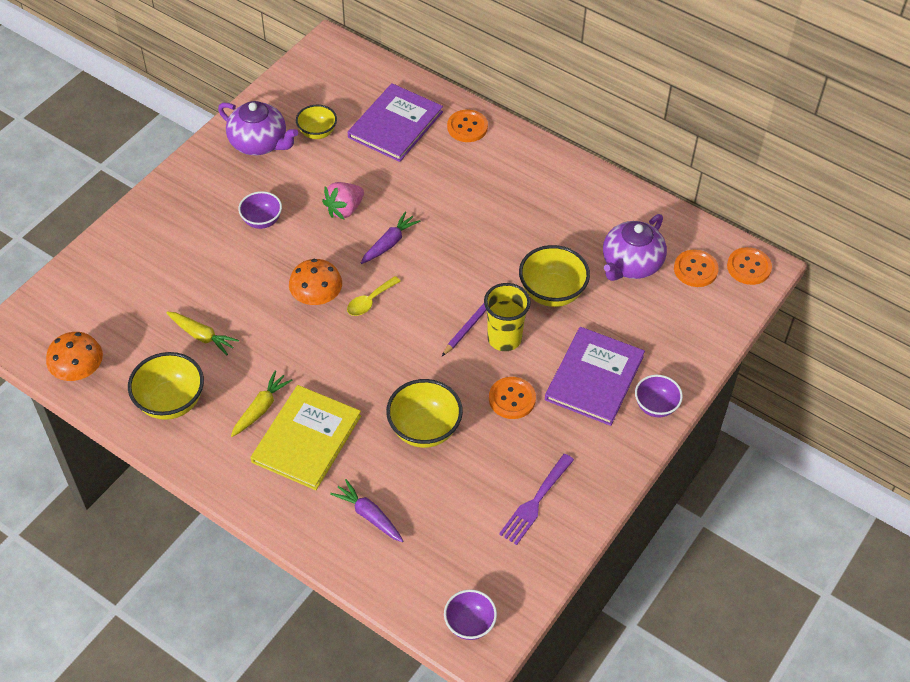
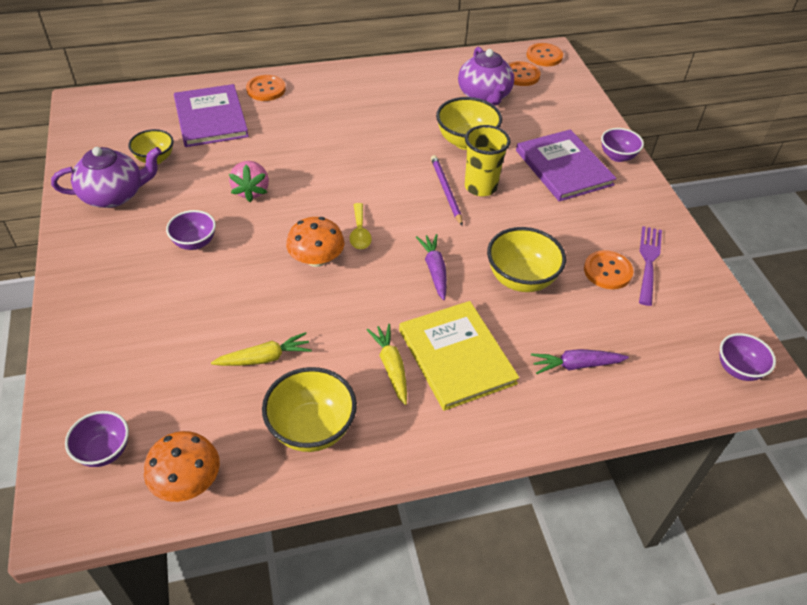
camera: 50 degrees left, 5 degrees down
(63, 315) = (104, 451): none -> purple bowl
(389, 243) = (317, 188): purple carrot -> purple carrot (434, 270)
(512, 399) = (540, 216): orange button -> orange button (607, 271)
(535, 502) = (648, 261): purple fork -> purple fork turned 150 degrees counterclockwise

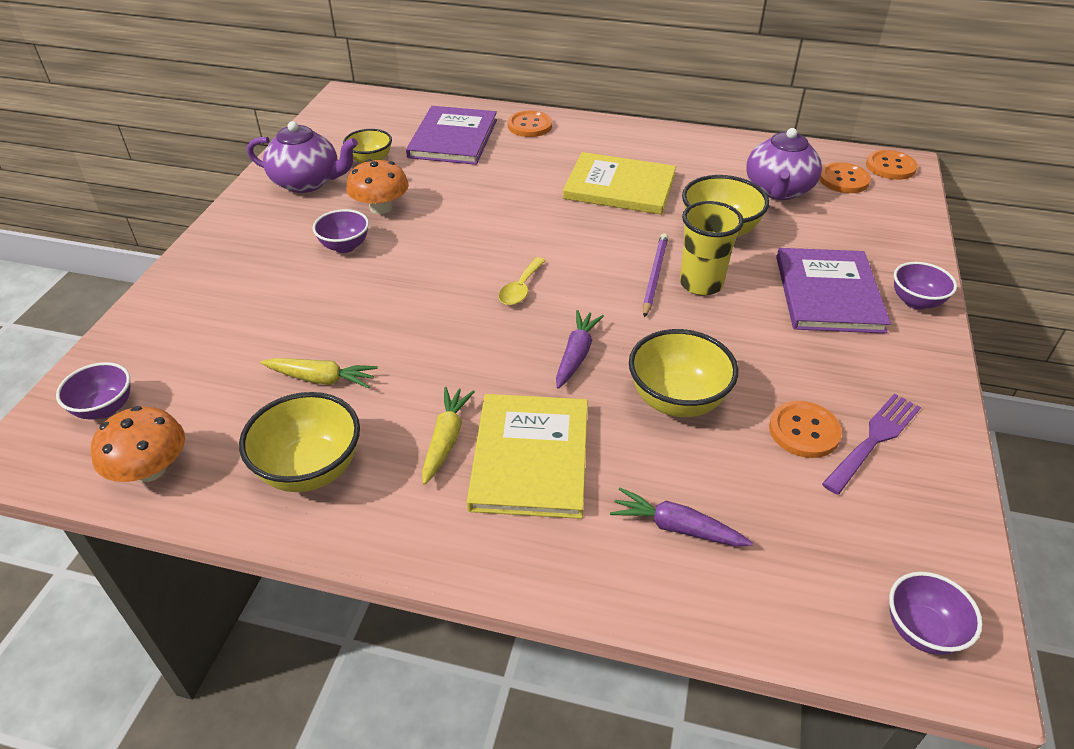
camera: 30 degrees right, 5 degrees down
(251, 191) = (439, 215): pink strawberry -> none
(316, 259) = (453, 300): orange mushroom -> orange mushroom (380, 207)
(373, 125) = (619, 187): none -> yellow book

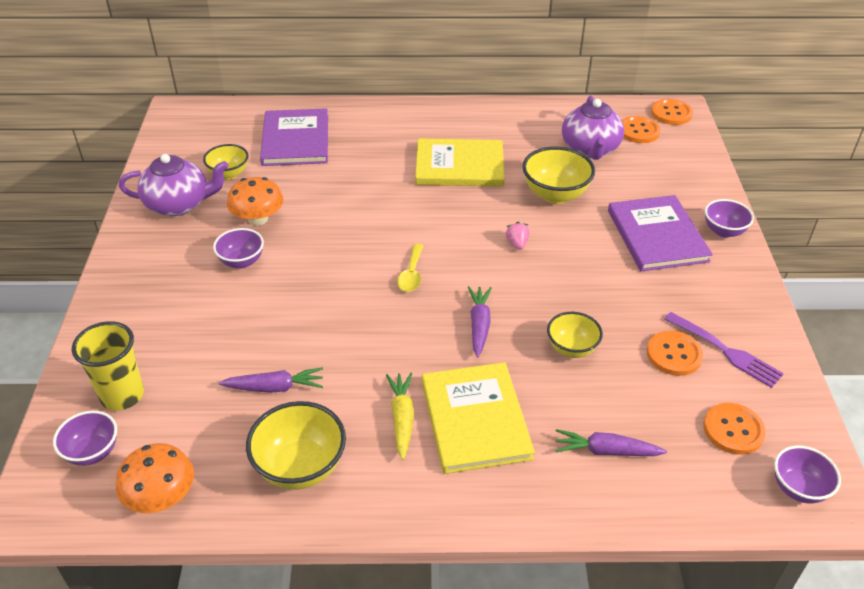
camera: 15 degrees left, 0 degrees up
(321, 379) = (275, 387): yellow carrot -> purple carrot
(529, 126) = (359, 117): orange button -> orange button (733, 430)
(654, 276) = (517, 243): purple pencil -> pink strawberry
(677, 400) = (571, 348): yellow bowl -> yellow bowl, size x0.64
(701, 284) = (556, 244): yellow cup -> yellow cup (122, 395)
(874, 440) = (726, 351): purple fork -> purple fork turned 105 degrees clockwise

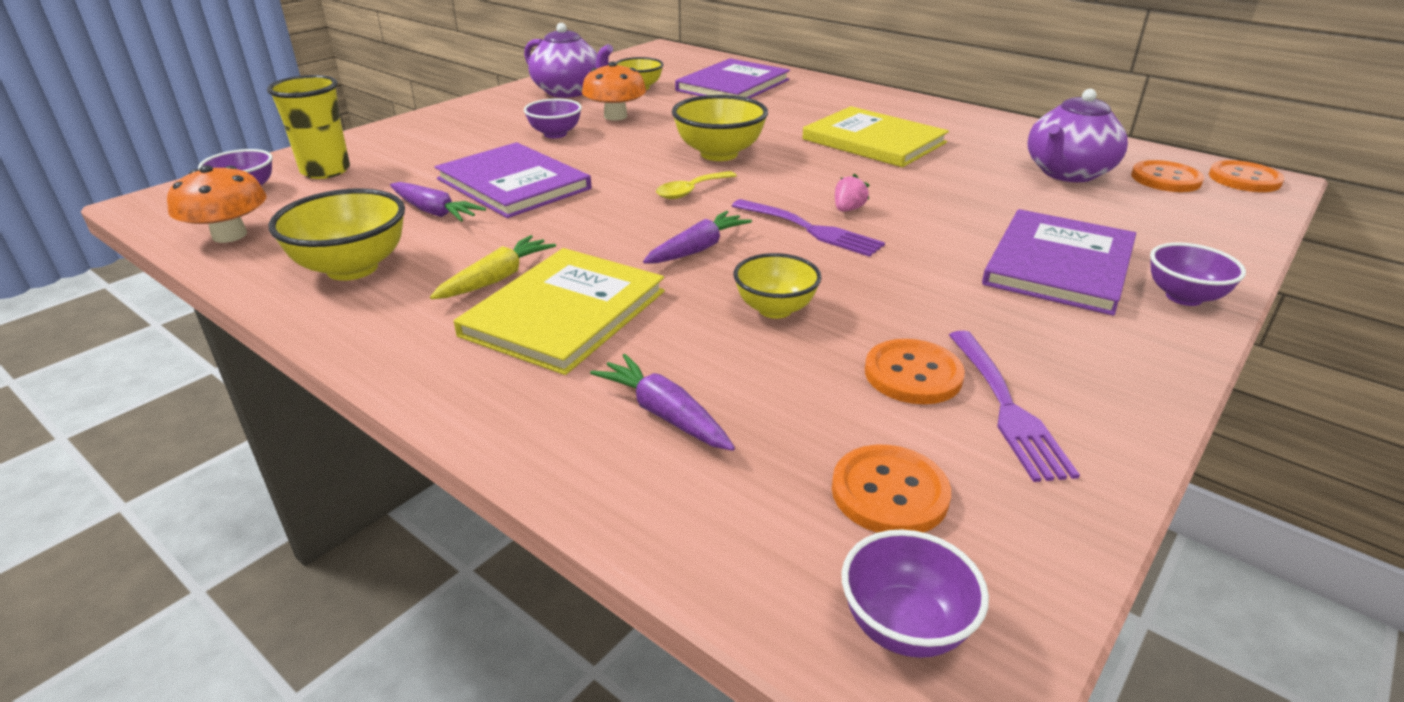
camera: 40 degrees right, 10 degrees down
(288, 330) = (513, 184): none -> purple book
(517, 273) = (810, 229): none -> purple fork
(555, 194) = (960, 191): yellow bowl -> yellow bowl (719, 154)

